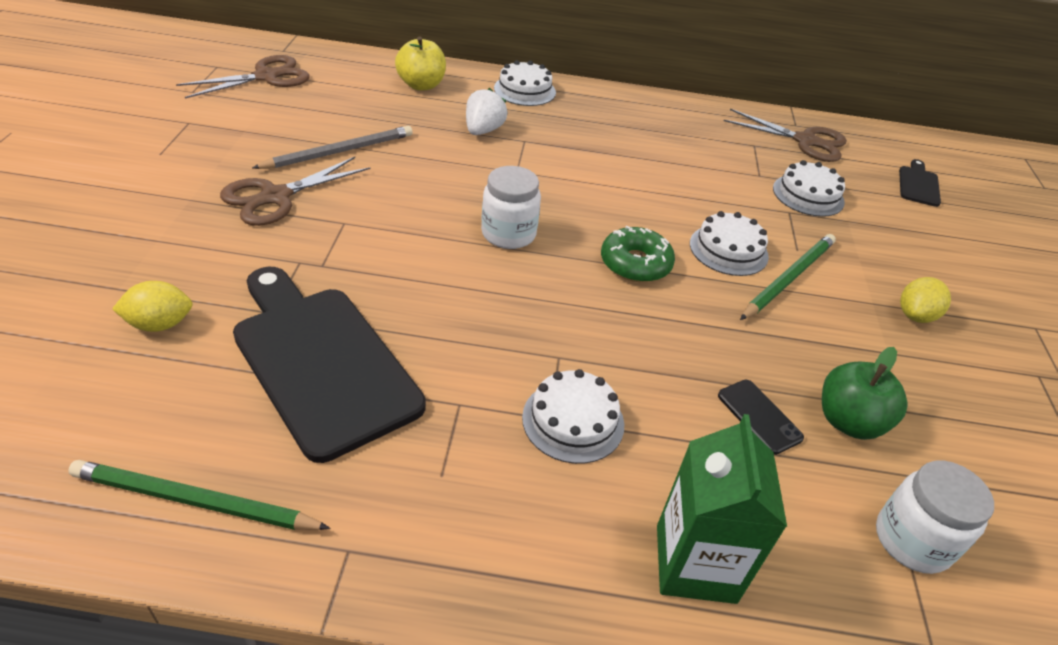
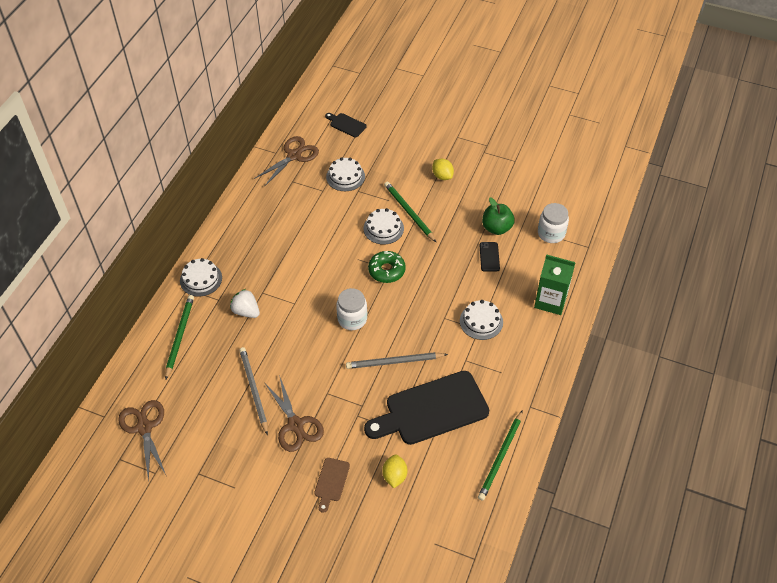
camera: 70 degrees left, 10 degrees up
(157, 246) = (331, 482): none -> brown cutting board
(421, 85) = (180, 336): yellow apple -> green pencil
(428, 296) = (394, 362): none -> grey pencil
(759, 416) = (489, 257): black phone -> black phone turned 75 degrees counterclockwise

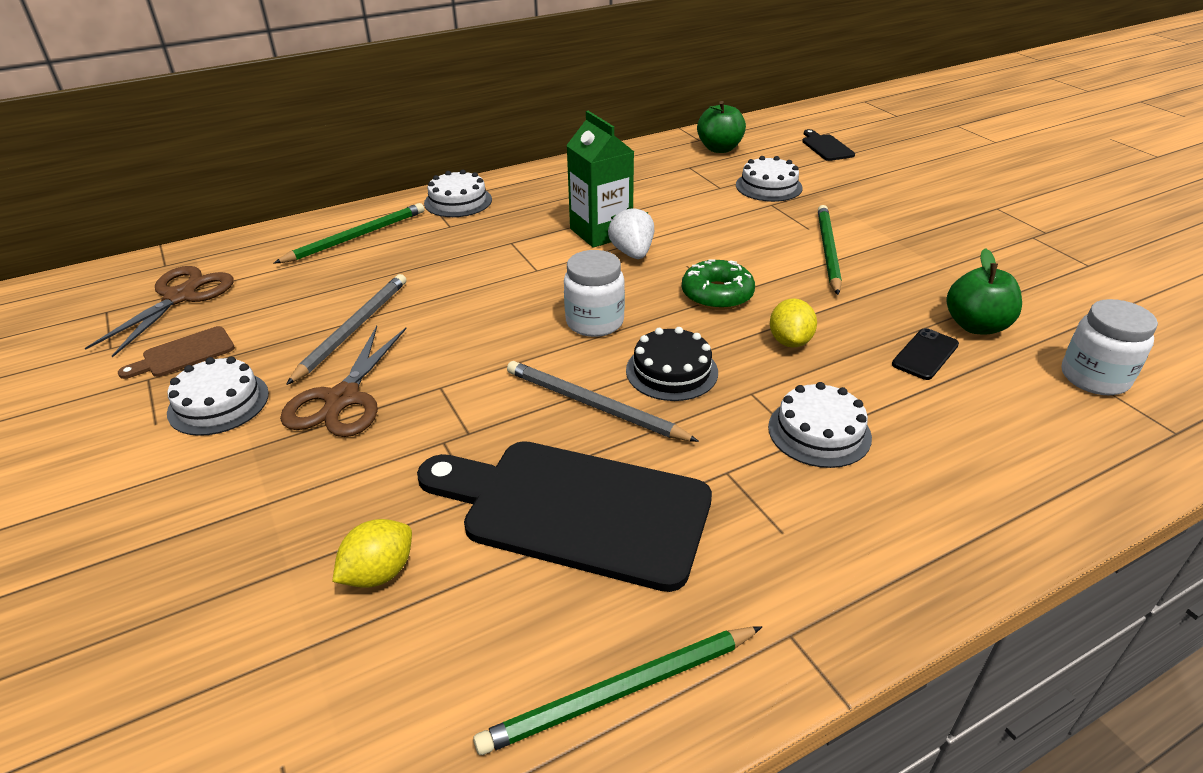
camera: 40 degrees right, 15 degrees down
(246, 311) = (465, 250): white strawberry -> white strawberry (632, 253)
(294, 156) = (719, 149): brown scissors -> green apple
(331, 482) = (276, 508): brown cutting board -> brown cutting board (184, 354)
(383, 228) = (766, 251): white cake -> white cake (218, 403)
(407, 326) = (671, 371): none -> black cake
(442, 176) = (928, 235): yellow lemon -> yellow lemon (790, 341)
(550, 301) = (1009, 474): green carton -> green carton (601, 232)

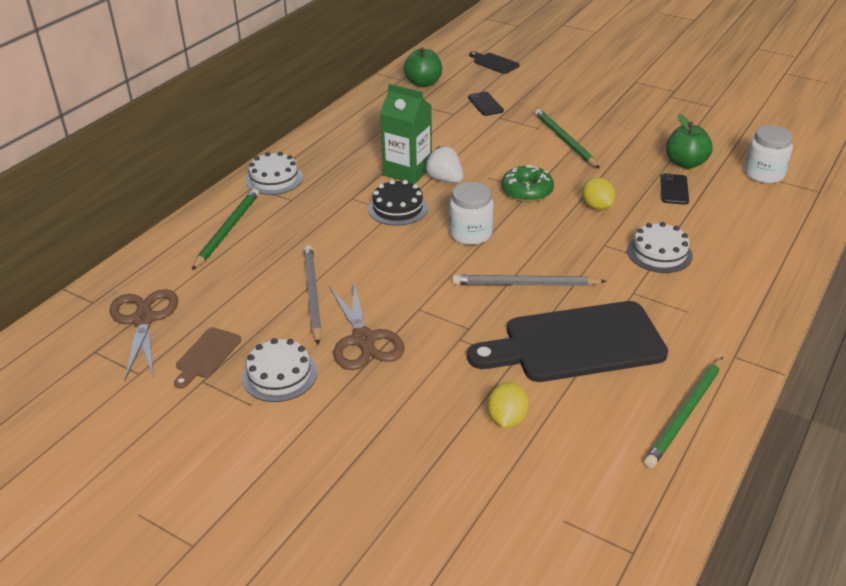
camera: 30 degrees left, 0 degrees up
(671, 371) = (548, 248): black cake -> black cake (398, 208)
(768, 186) = (485, 104): white cake -> black phone

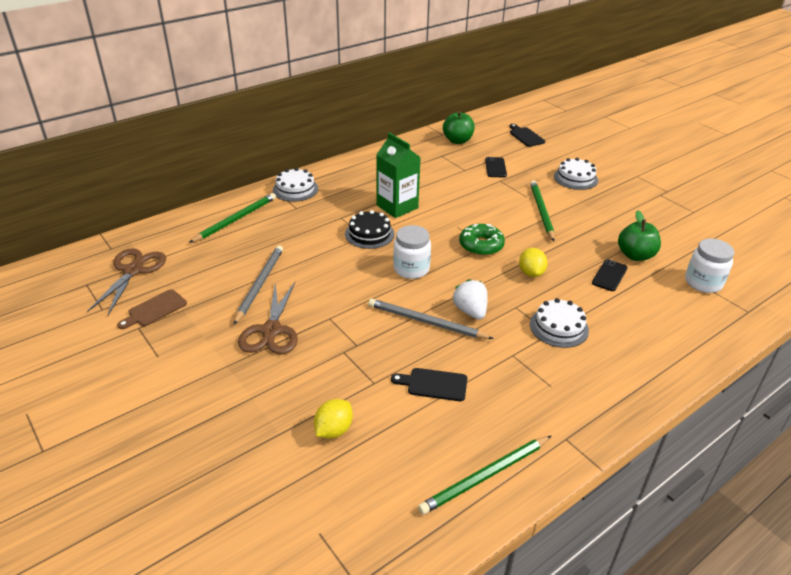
camera: 20 degrees right, 0 degrees up
(279, 375) = (193, 340): white cake -> white cake (575, 178)
(445, 180) = (421, 220): white strawberry -> white strawberry (470, 311)
(576, 344) = (434, 384): black cutting board -> black cutting board, size x0.44

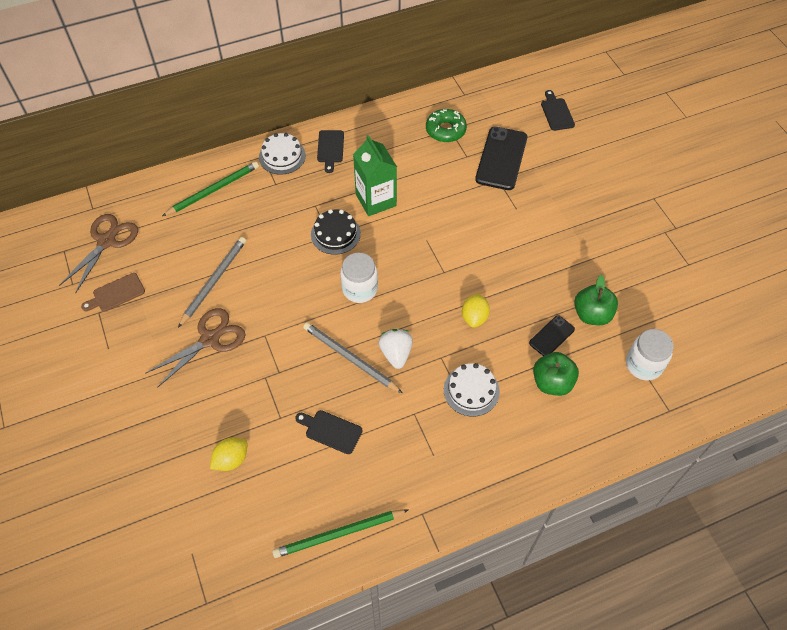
camera: 15 degrees right, 20 degrees up
(271, 330) = (210, 339): brown scissors -> brown scissors turned 150 degrees counterclockwise
(339, 179) = (330, 148): none -> black cutting board
(457, 141) = (477, 108): green apple -> green apple (552, 382)
(481, 245) = (440, 270): green donut -> green donut (445, 130)
(495, 167) = (501, 158): black phone -> black phone, size x1.88
(541, 211) = (522, 234): green pencil -> none
(575, 178) = (582, 190): white cake -> none

